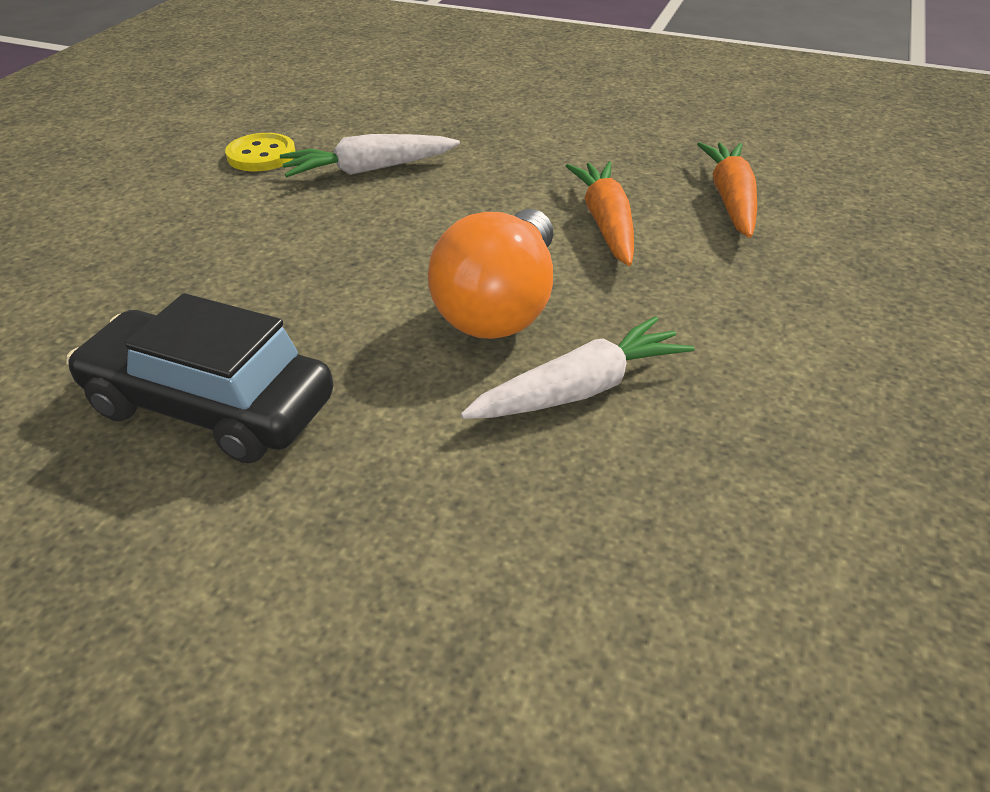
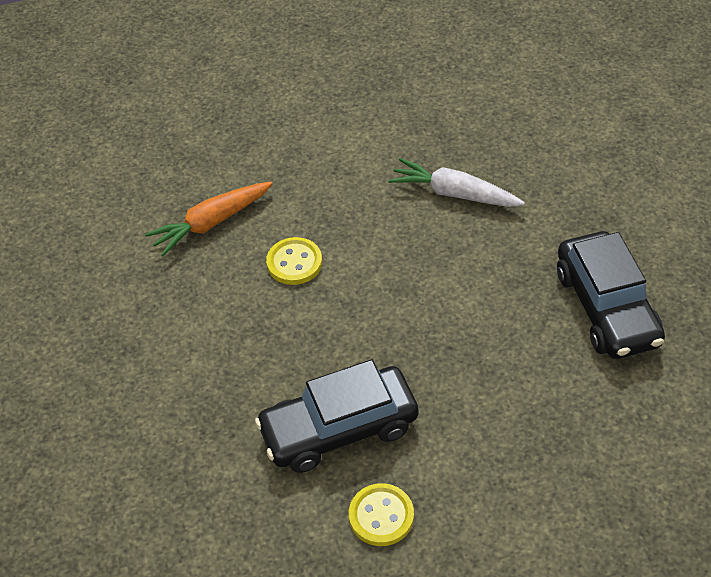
camera: 125 degrees left, 10 degrees up
(368, 169) = (339, 429): white carrot -> black car
(501, 305) = (422, 257): orange light bulb -> none
(605, 223) = (294, 263): orange carrot -> yellow button

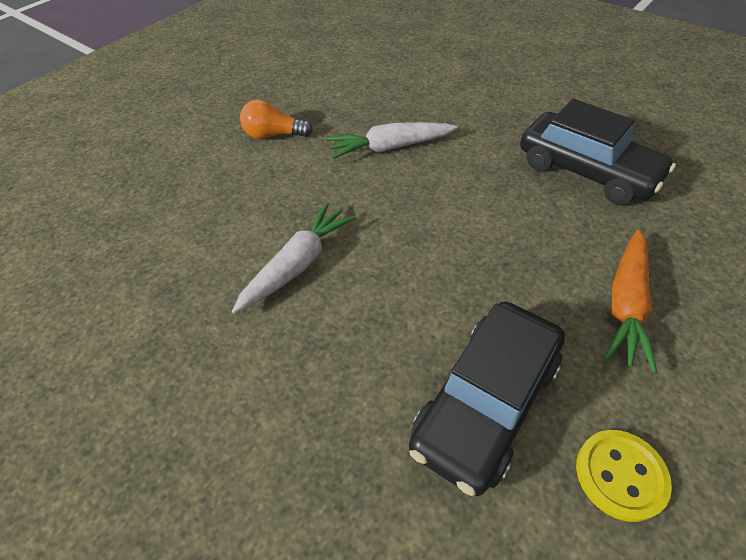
camera: 35 degrees left, 0 degrees up
(211, 223) = (182, 270): orange carrot -> orange carrot (626, 305)
(294, 263) = (298, 264): yellow button -> white carrot
(364, 129) = (274, 135): none -> orange light bulb

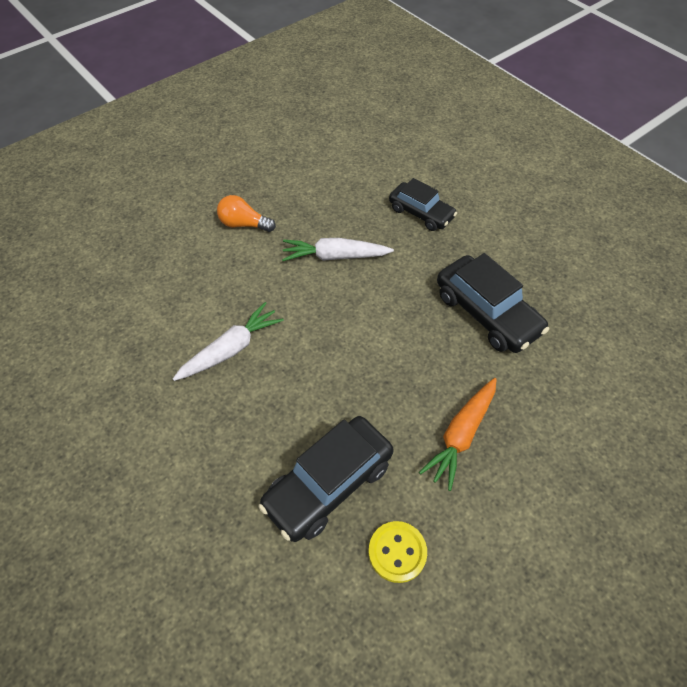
camera: 10 degrees right, 5 degrees up
(468, 94) = (421, 213): none -> black car

